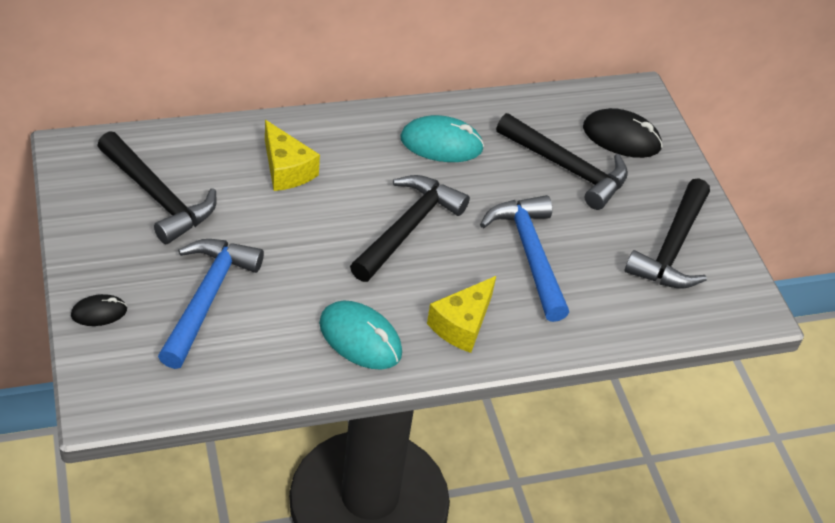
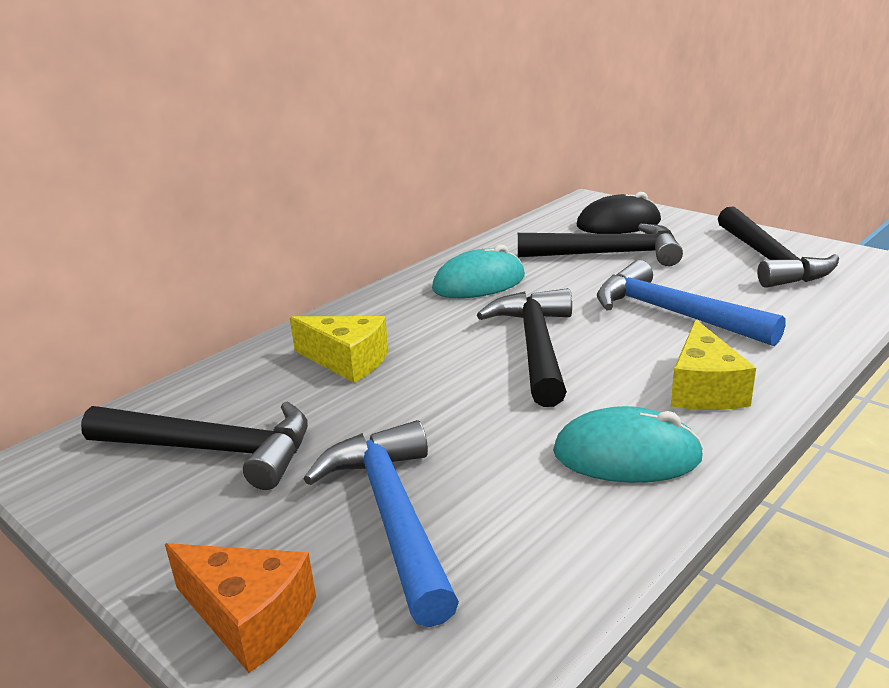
camera: 25 degrees left, 20 degrees down
(99, 312) = (249, 618): black mouse -> orange cheese

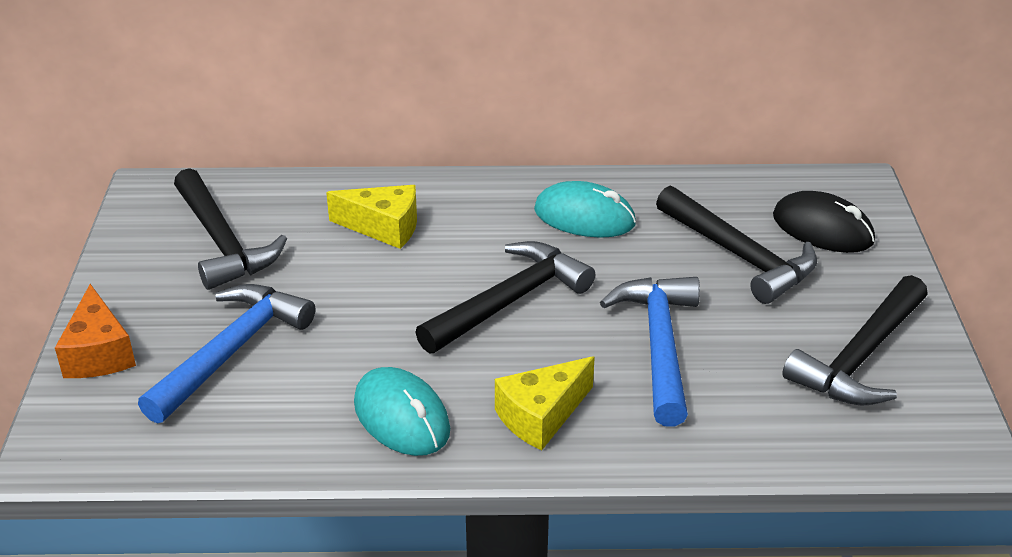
camera: 45 degrees right, 10 degrees up
(347, 361) = (384, 227): yellow cheese -> yellow cheese turned 60 degrees counterclockwise

